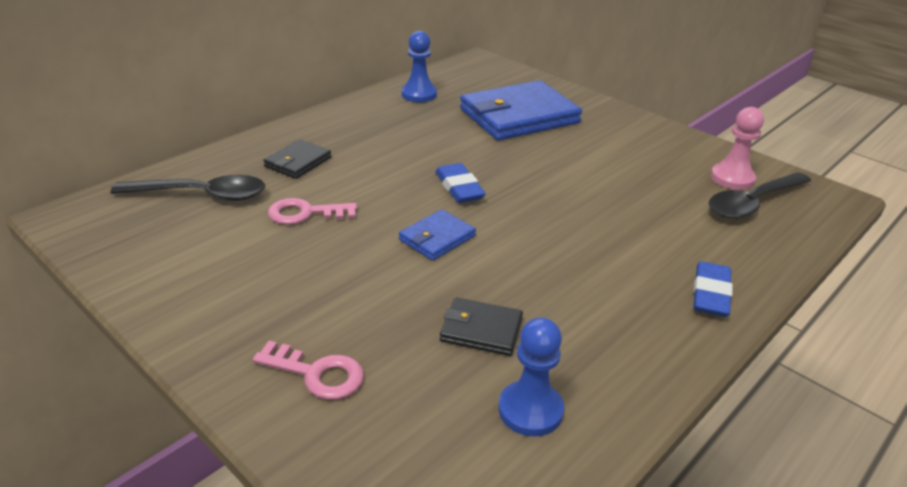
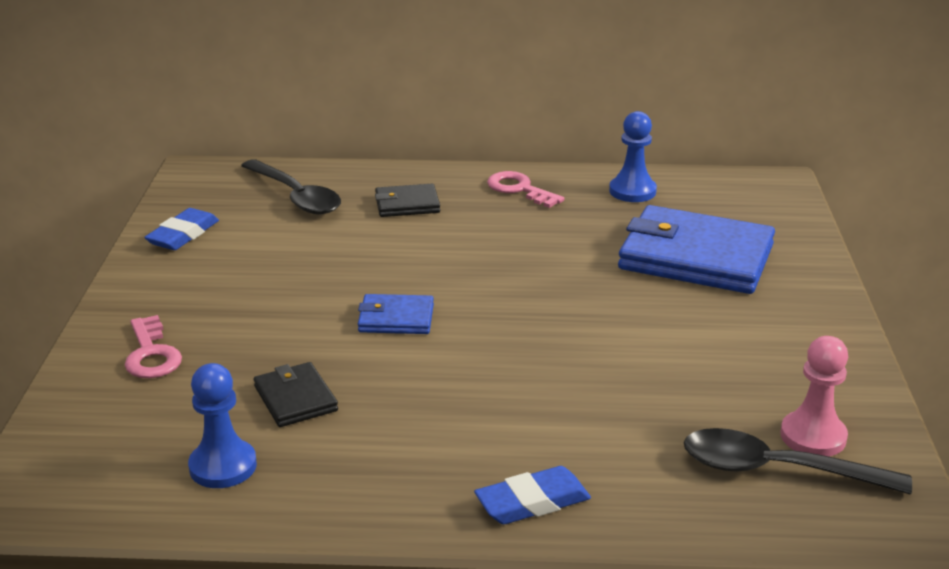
camera: 50 degrees right, 5 degrees down
(306, 213) = (338, 247): pink key -> pink key (519, 189)
(459, 188) = (496, 291): blue eraser -> blue eraser (183, 235)

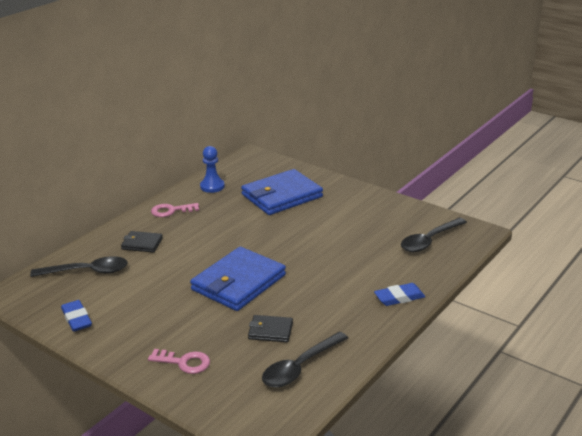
camera: 55 degrees left, 0 degrees up
(223, 466) = (300, 367): blue pawn -> black spoon
(396, 318) = (238, 282): blue wallet -> blue wallet, size x2.07
(407, 204) = (142, 244): black wallet -> black wallet turned 75 degrees clockwise
(532, 502) = (399, 297): blue eraser -> blue eraser turned 60 degrees clockwise
(813, 436) = (418, 225): pink pawn -> none

